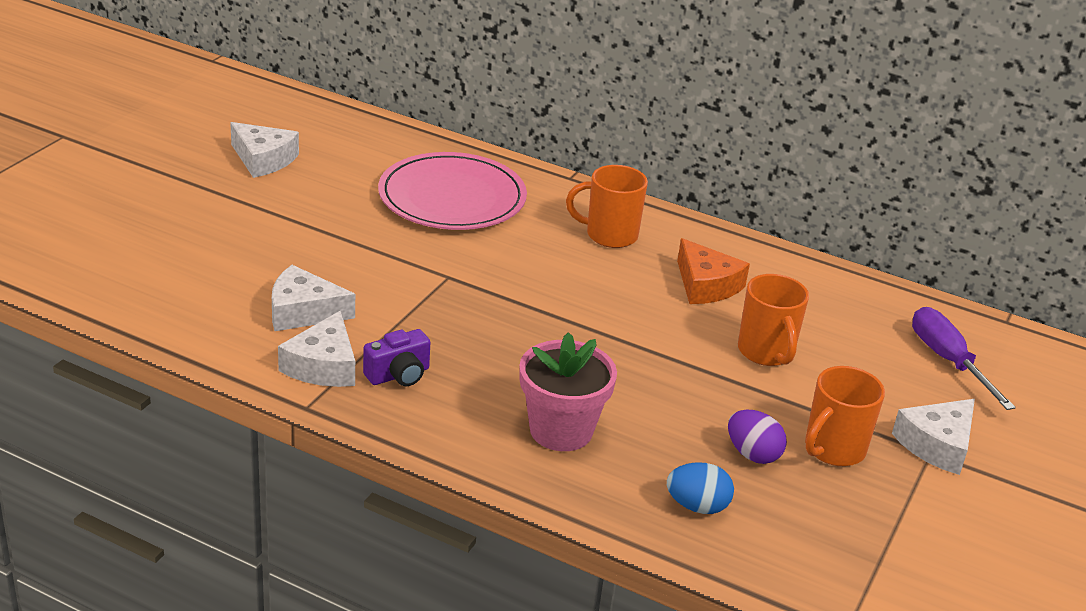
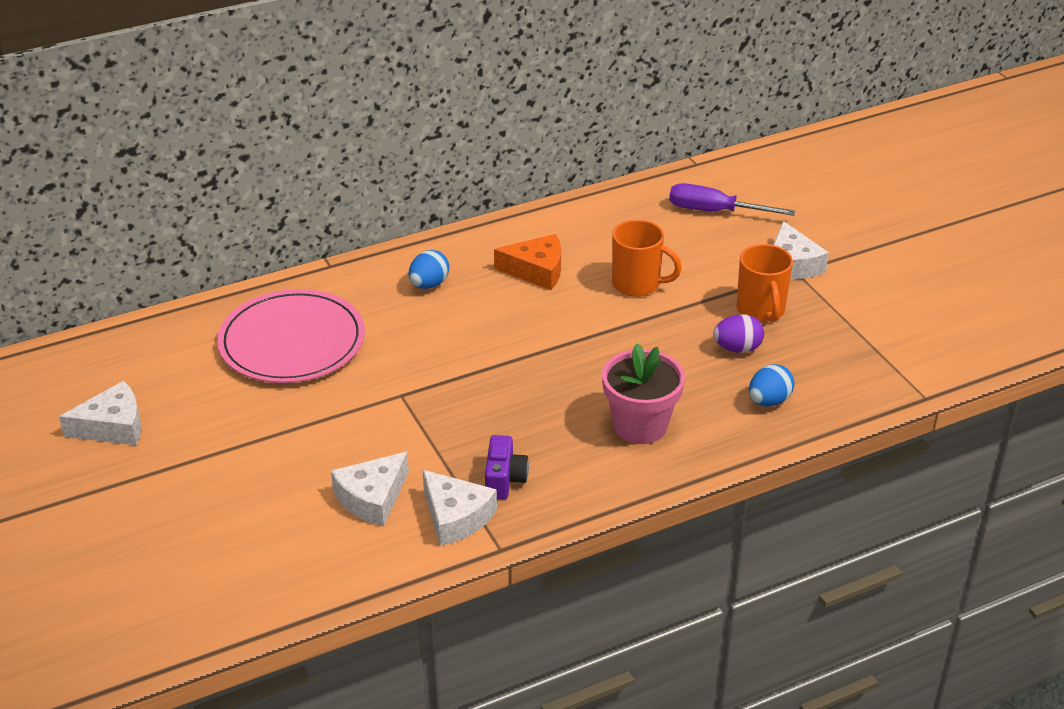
camera: 50 degrees left, 5 degrees up
(609, 235) = (429, 284): orange mug -> blue egg

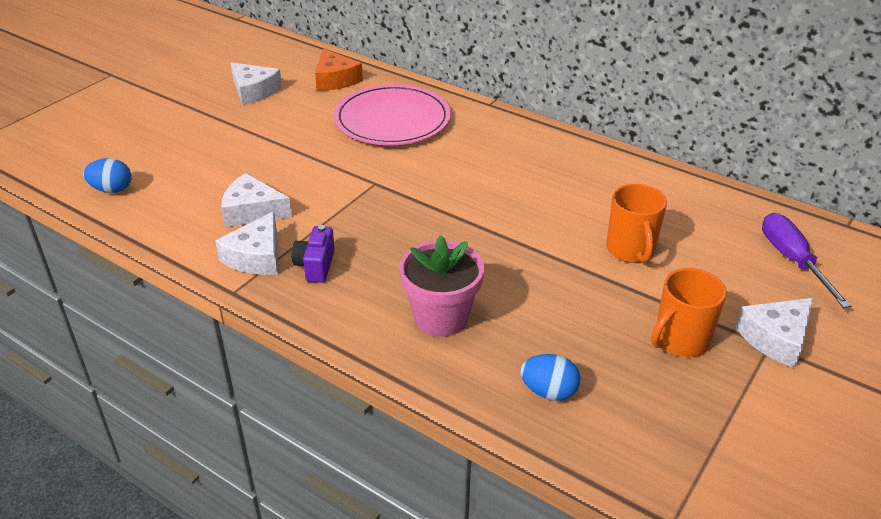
camera: 60 degrees right, 0 degrees up
(429, 284) = (513, 150): blue egg -> blue egg (112, 189)
(504, 480) = (315, 265): purple camera -> purple camera turned 120 degrees clockwise
(536, 270) = (587, 192): orange cheese -> orange cheese (335, 79)
(737, 348) = (606, 343): purple egg -> none

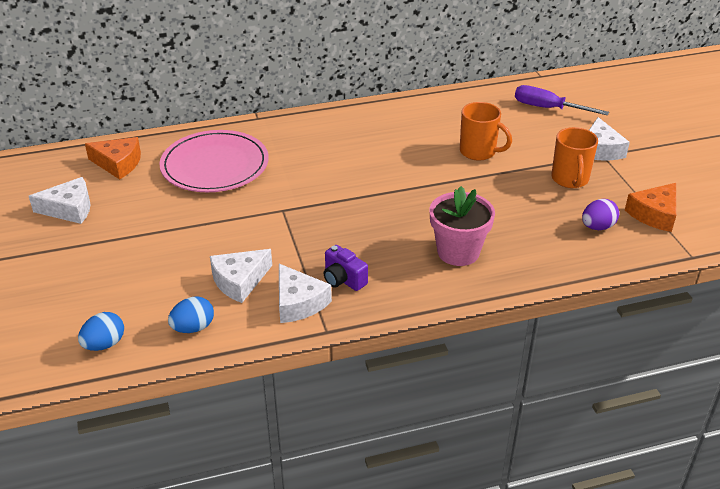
camera: 50 degrees left, 0 degrees up
(549, 392) = (564, 245): blue egg -> blue egg (193, 328)
(619, 405) = (597, 227): none -> purple egg
(713, 446) = (654, 214): none -> orange cheese

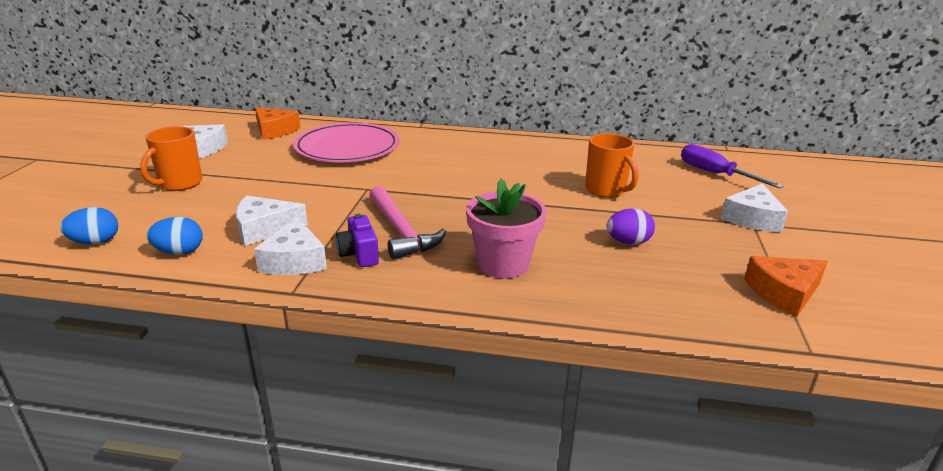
camera: 25 degrees right, 10 degrees down
(355, 246) = (401, 231): none -> pink hammer
(570, 179) = (694, 235): orange mug -> orange mug (179, 184)
(597, 227) = (694, 285): purple egg -> purple egg (628, 242)

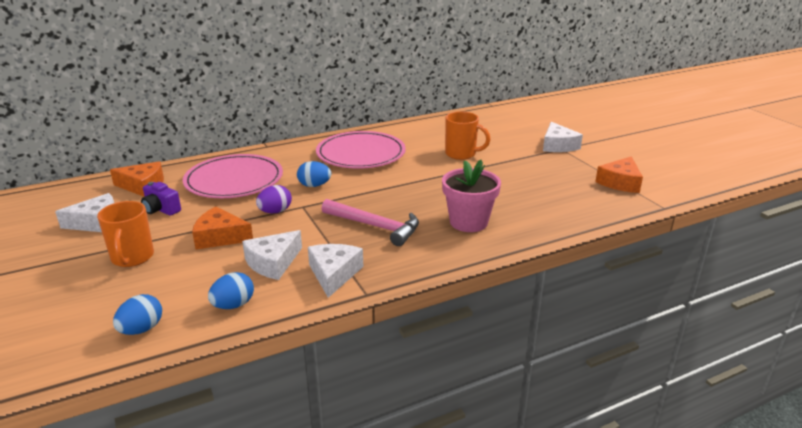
camera: 35 degrees left, 0 degrees up
(261, 191) = (220, 237): none -> orange cheese
(294, 260) = (334, 274): white cheese -> white cheese turned 135 degrees counterclockwise
(359, 254) = (371, 252): purple camera -> purple camera (161, 210)
(406, 173) = (314, 185): none -> blue egg
(495, 158) = (361, 154): none -> pink plate
(628, 242) = (516, 182): purple egg -> purple egg (275, 212)
(715, 174) = (506, 124): purple screwdriver -> none

